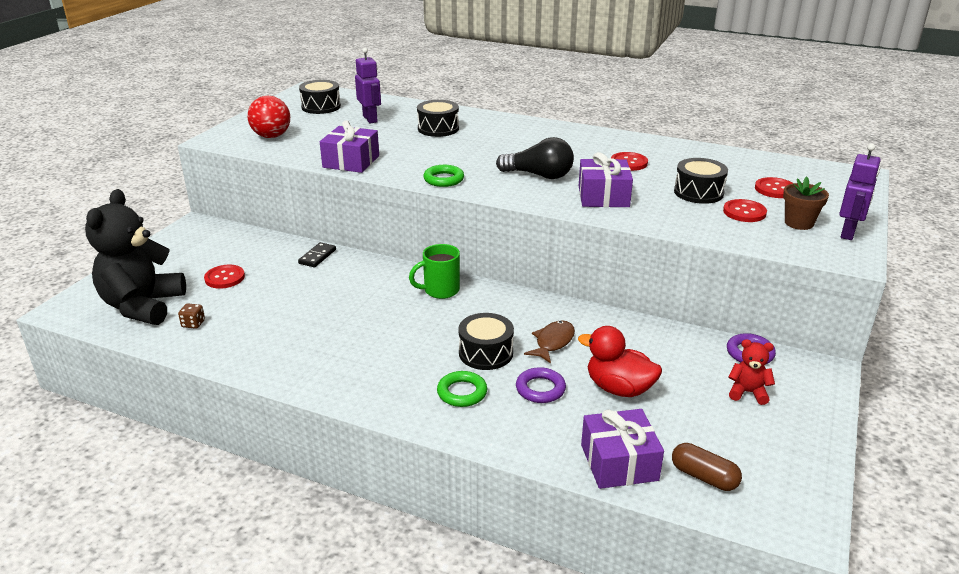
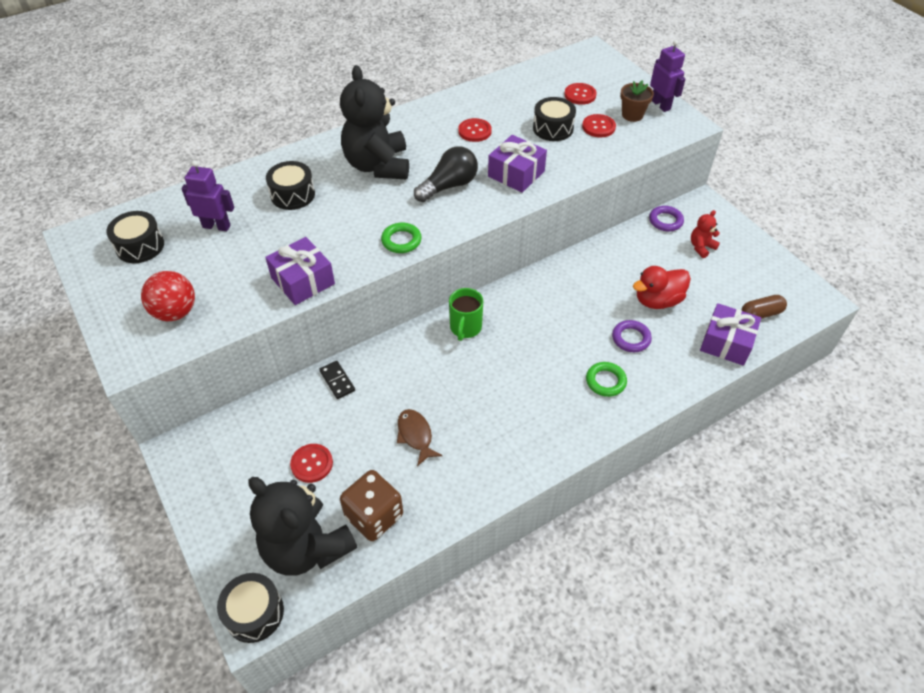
camera: 55 degrees left, 20 degrees up
(193, 324) = (374, 516): brown dice -> brown dice, size x2.36
(486, 353) = (569, 344): black drum -> black drum (254, 613)
(518, 143) = (378, 166): none -> black teddy bear
(553, 342) = (584, 303): brown fish -> brown fish (415, 435)

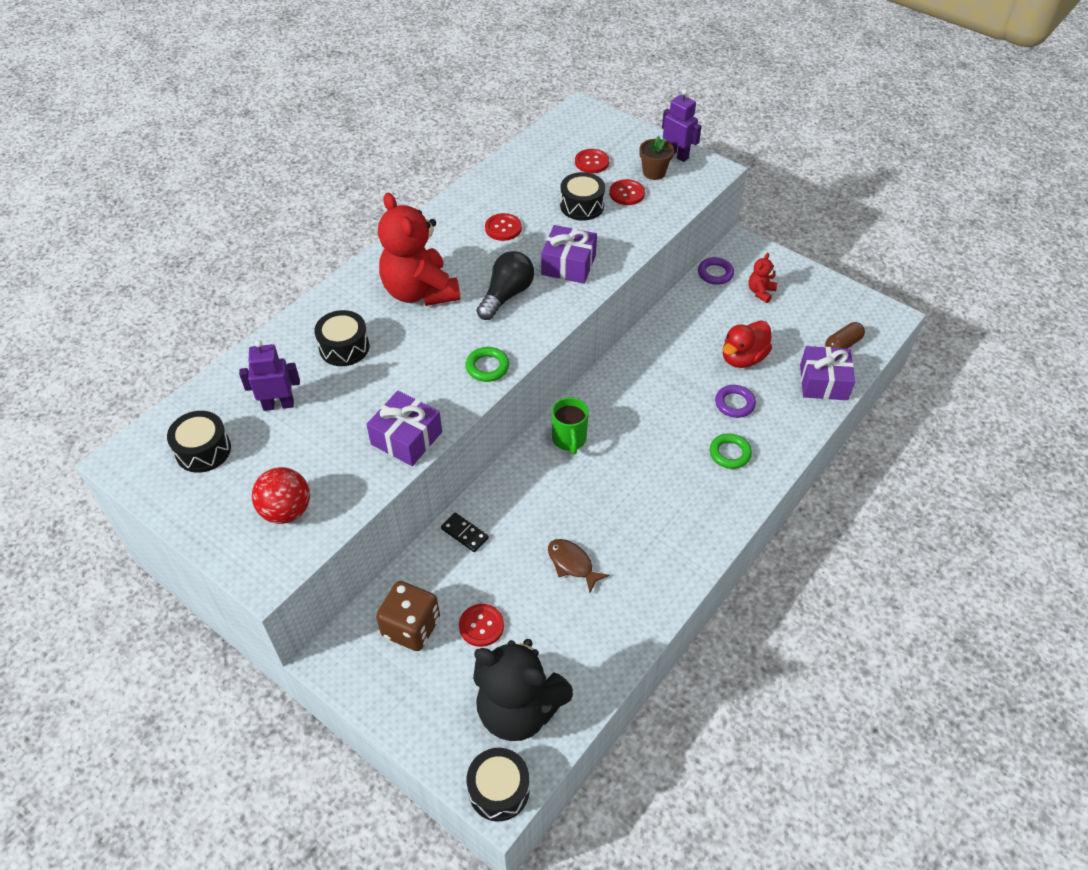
camera: 20 degrees left, 0 degrees up
(374, 516) = (570, 656): brown dice -> brown dice (411, 627)
(378, 166) = (420, 292): black teddy bear -> red teddy bear

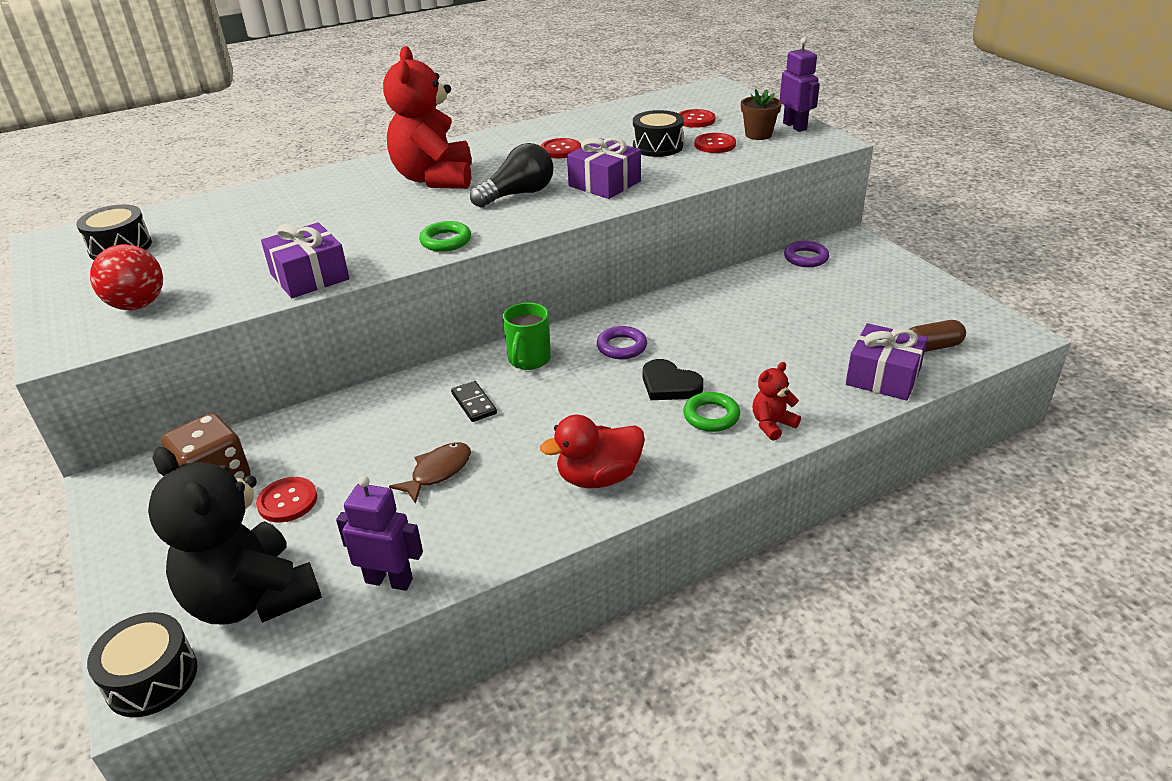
camera: 25 degrees right, 15 degrees down
(278, 405) = (220, 230): purple robot -> purple robot (389, 580)
(344, 347) = (323, 203): black drum -> none
(464, 533) = (347, 413): black domino -> black domino (474, 403)
(572, 564) = (438, 472): brown fish -> brown fish turned 60 degrees clockwise
(685, 433) = (669, 384): none -> black heart
(734, 403) = (750, 371): purple ring -> purple ring (621, 347)
(743, 358) = (790, 334): red duck -> red duck (598, 477)
(760, 292) = (852, 282): red teddy bear -> red teddy bear (772, 424)

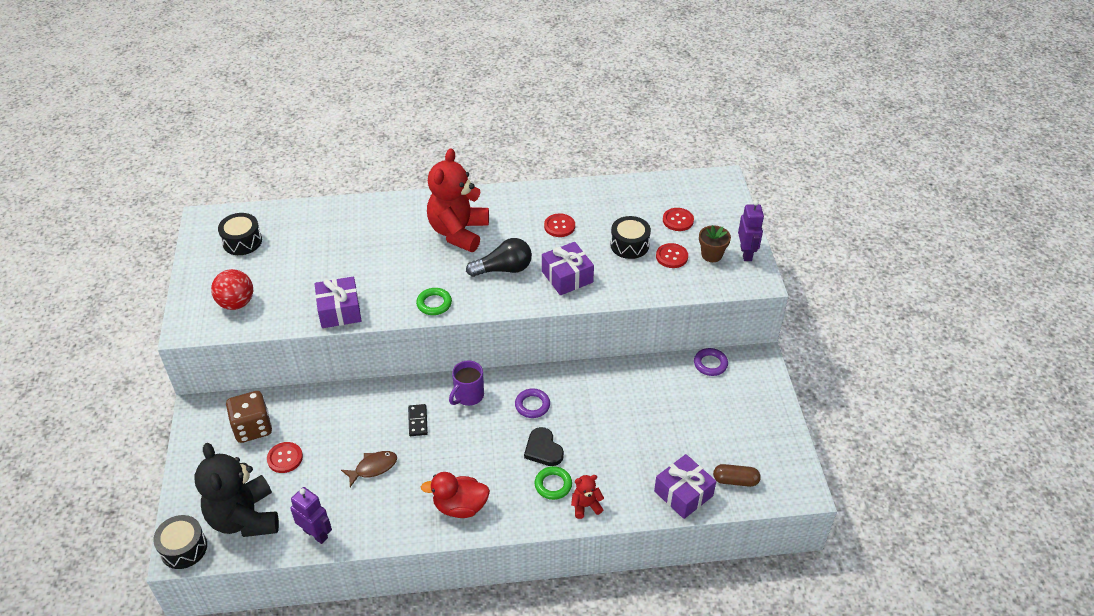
camera: 20 degrees right, 10 degrees up
(528, 360) = (468, 396): green mug -> purple mug

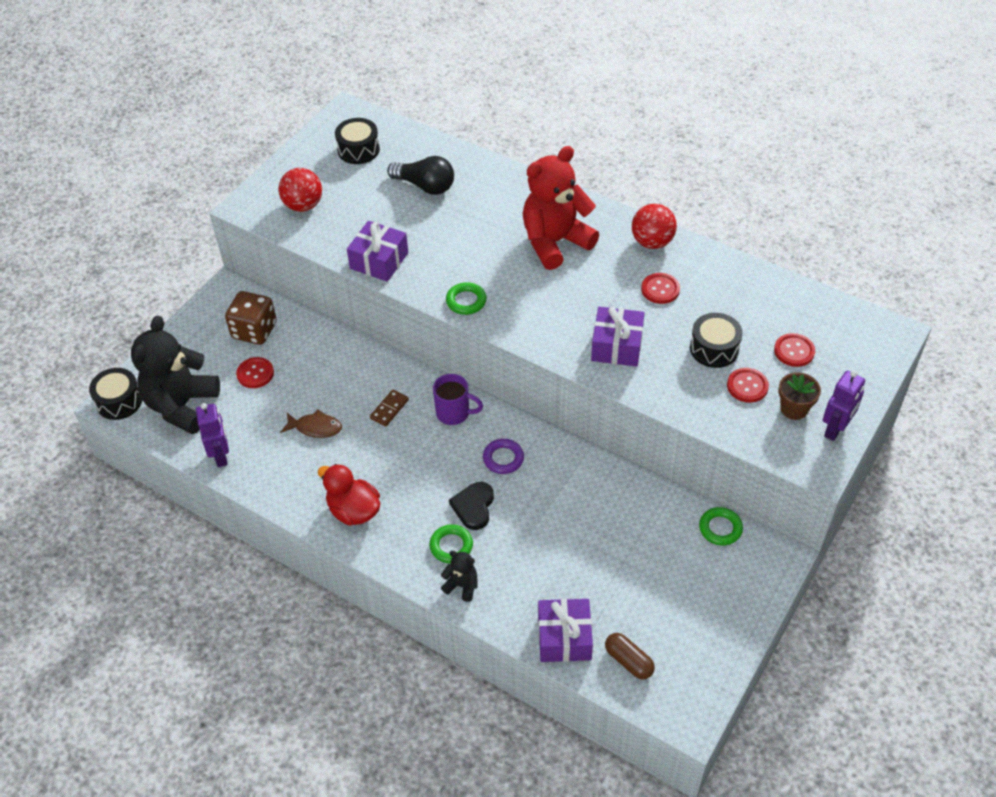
camera: 40 degrees right, 5 degrees up
(418, 421) = (389, 409): black domino -> brown domino
(468, 396) = (454, 413): purple mug -> purple mug turned 150 degrees counterclockwise
(503, 269) = (562, 303): black light bulb -> black light bulb (425, 186)
(524, 199) = (652, 242): none -> red ball
(586, 506) = (462, 585): red teddy bear -> black teddy bear
(710, 364) = (720, 528): purple ring -> green ring

